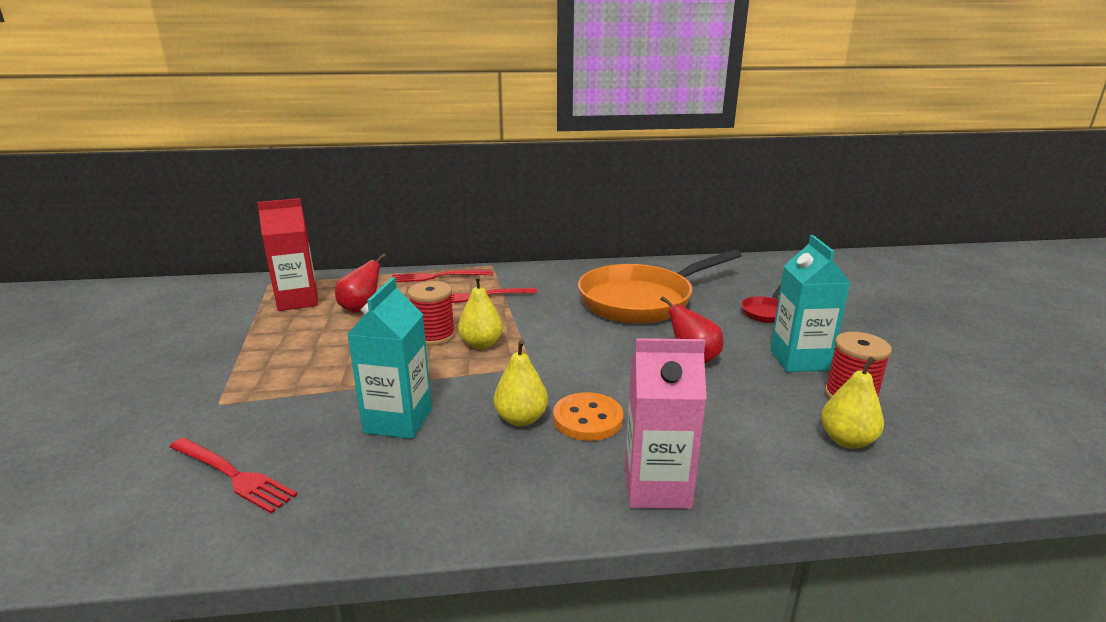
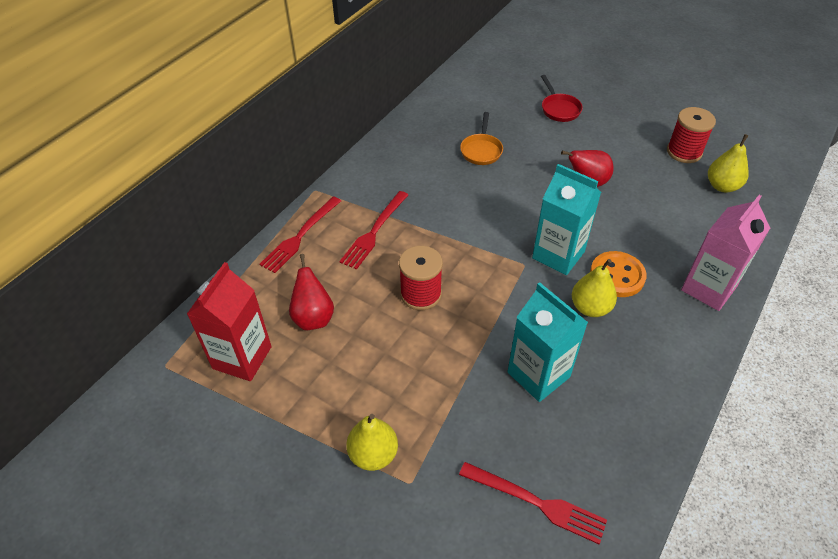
camera: 50 degrees left, 25 degrees up
(232, 475) = (536, 503): red fork -> red fork turned 45 degrees clockwise
(481, 344) = (463, 273): yellow pear -> yellow pear (373, 454)
(642, 300) = (481, 150): orange pan -> orange pan, size x0.42
(799, 360) = (630, 141): turquoise carton -> turquoise carton (558, 255)

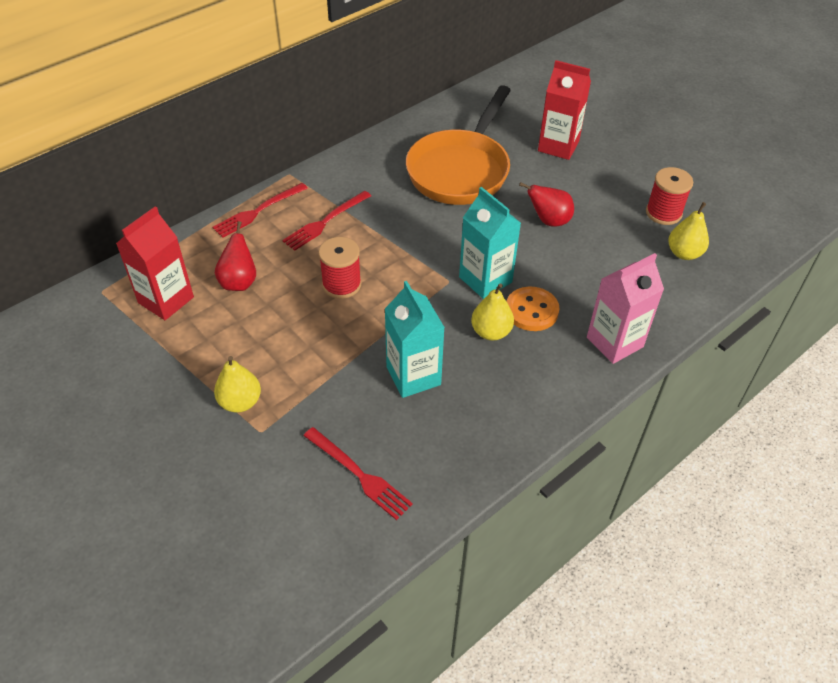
camera: 15 degrees right, 0 degrees up
(481, 150) = (461, 170): orange pan -> orange pan, size x2.41
(559, 109) = (558, 146): red pan -> red carton

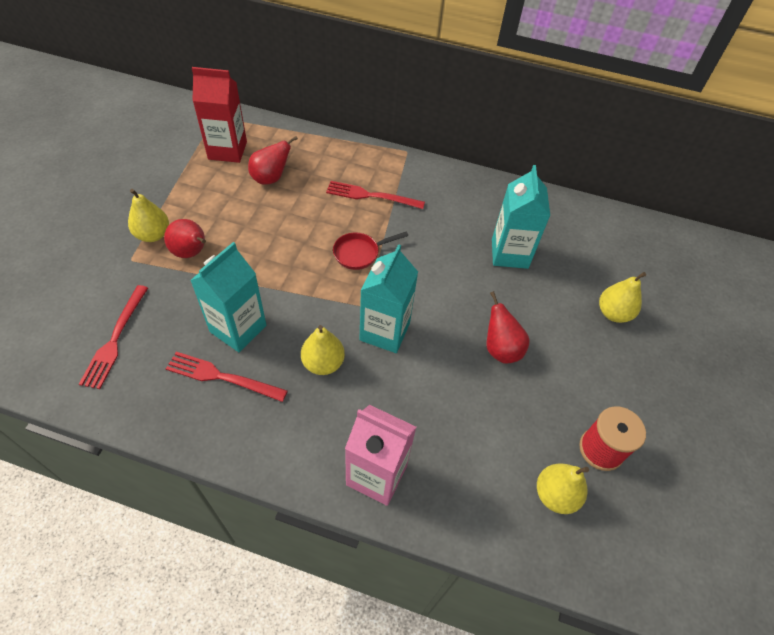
camera: 55 degrees right, 5 degrees up
(258, 211) = (351, 154): red fork -> red fork (222, 377)
(291, 379) = (191, 253): none -> red pear
(341, 284) = (309, 237): red spool -> none
(388, 259) = (359, 253): none -> red pan
(461, 170) = (509, 253): orange pan -> turquoise carton
(531, 310) = (371, 384): orange button -> none
(558, 146) = (613, 313): red carton -> yellow pear

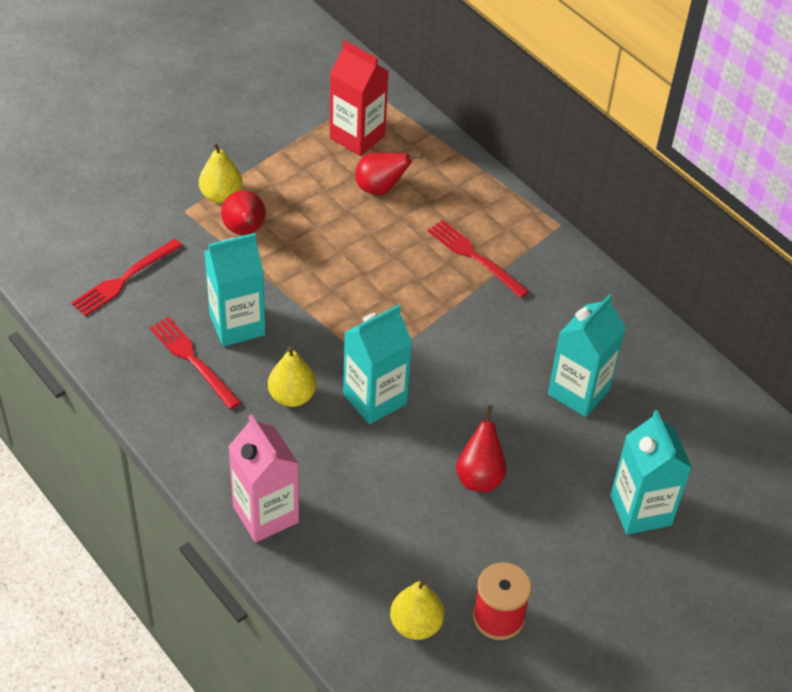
camera: 35 degrees right, 5 degrees down
(359, 253) = (412, 311): red pan -> none
(613, 313) = (640, 510): yellow pear -> turquoise carton

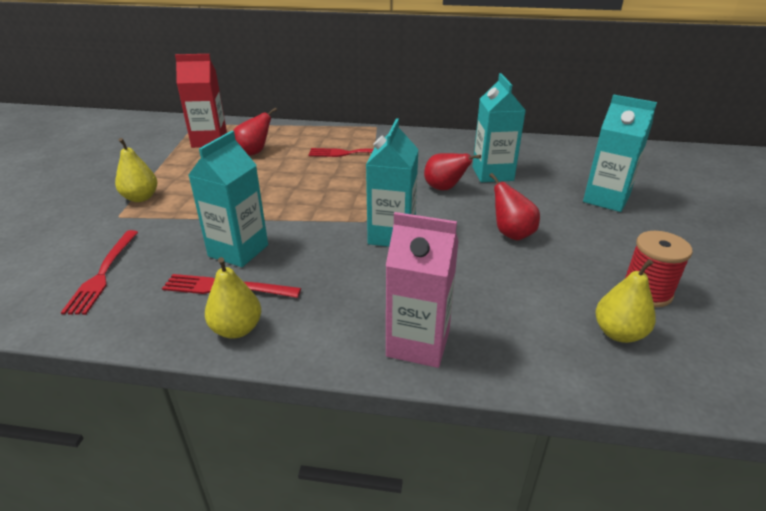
camera: 40 degrees left, 15 degrees down
(245, 231) = (182, 205): red pear -> red pear (444, 188)
(292, 396) = (334, 265): yellow pear -> yellow pear (237, 329)

